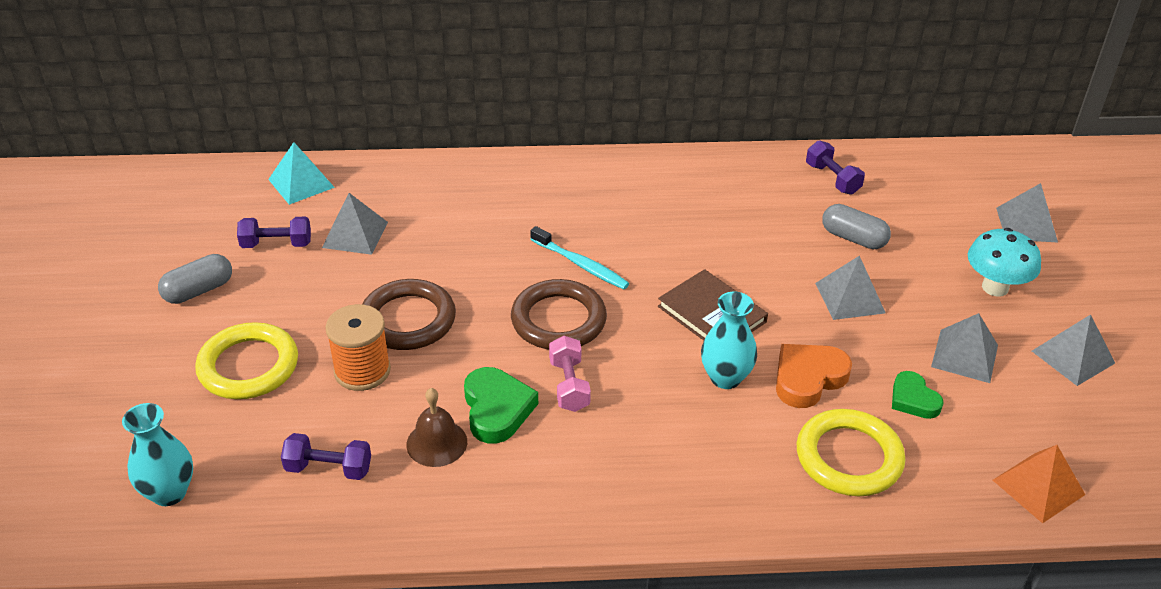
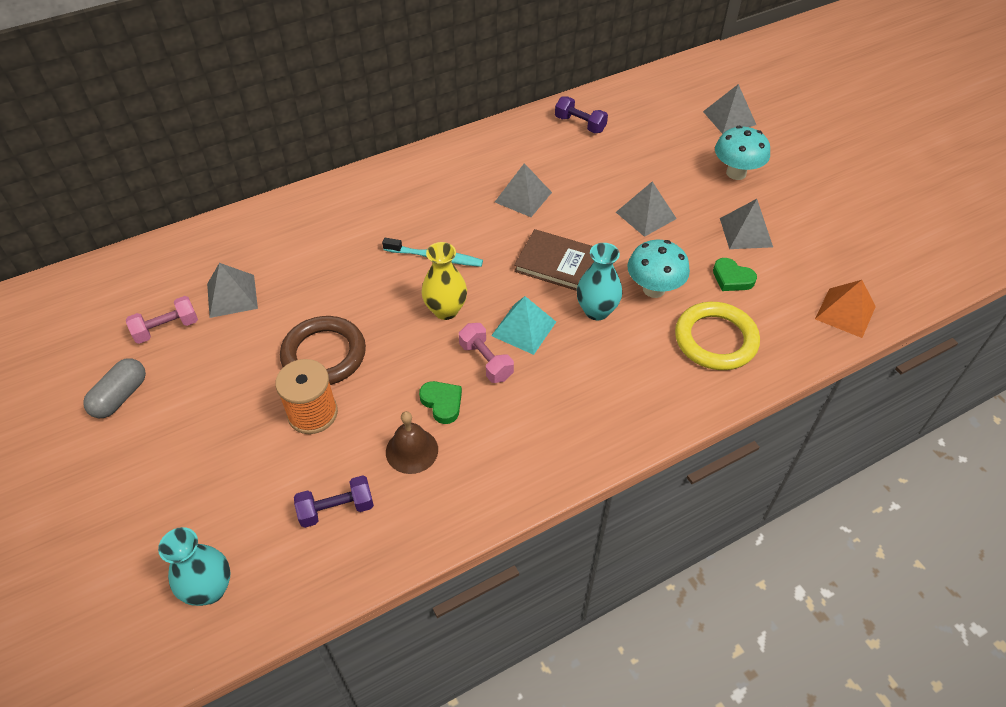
camera: 25 degrees left, 10 degrees up
(248, 366) = (210, 448): yellow ring -> none
(276, 244) = (166, 328): purple dumbbell -> pink dumbbell
(301, 183) = (154, 265): turquoise pyramid -> turquoise pyramid (524, 328)
(497, 409) = (442, 403): green heart -> green heart, size x0.66
(558, 320) = (445, 310): brown ring -> yellow vase
(808, 378) = (654, 289): orange heart -> turquoise mushroom
(853, 238) = (621, 167): grey capsule -> none
(1073, 357) = (813, 208): grey pyramid -> grey pyramid (523, 197)

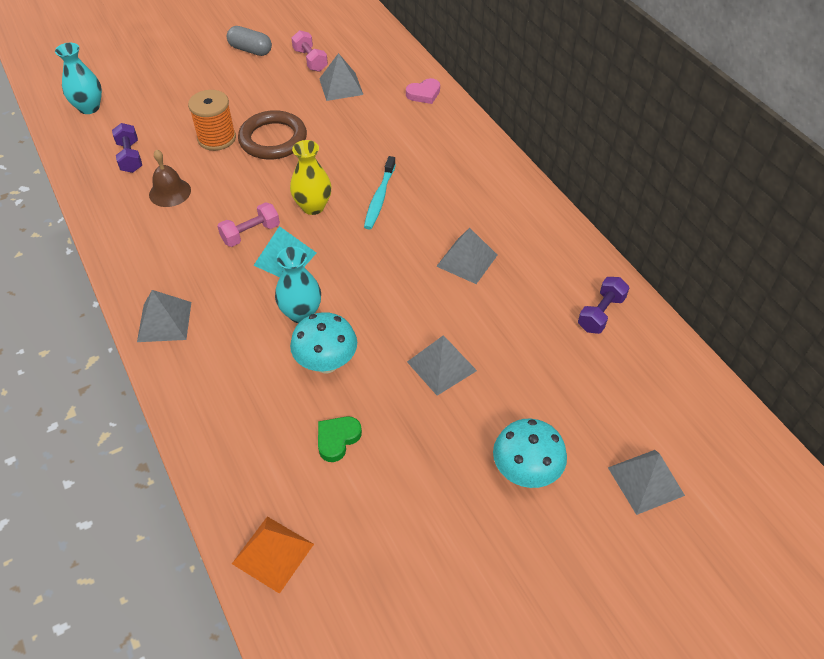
camera: 90 degrees right, 0 degrees up
(265, 223) = (424, 94): none -> pink heart
(442, 403) = (211, 208): green heart -> none
(557, 263) = (368, 285): brown book -> none
(715, 340) = (250, 411): yellow ring -> none
(746, 232) = (413, 466): grey pyramid -> grey pyramid (164, 321)

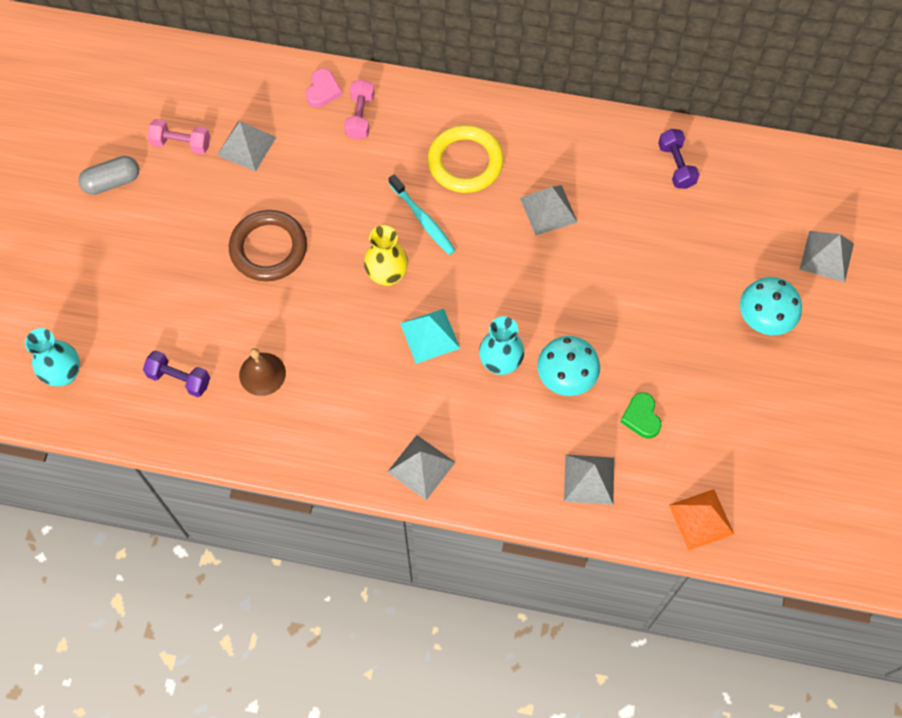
camera: 50 degrees left, 15 degrees up
(217, 138) = (222, 292): orange spool -> none
(251, 233) = (376, 342): pink dumbbell -> pink dumbbell (360, 116)
(441, 366) = (634, 304): grey pyramid -> grey pyramid (589, 479)
(452, 191) = (465, 162): none -> yellow ring

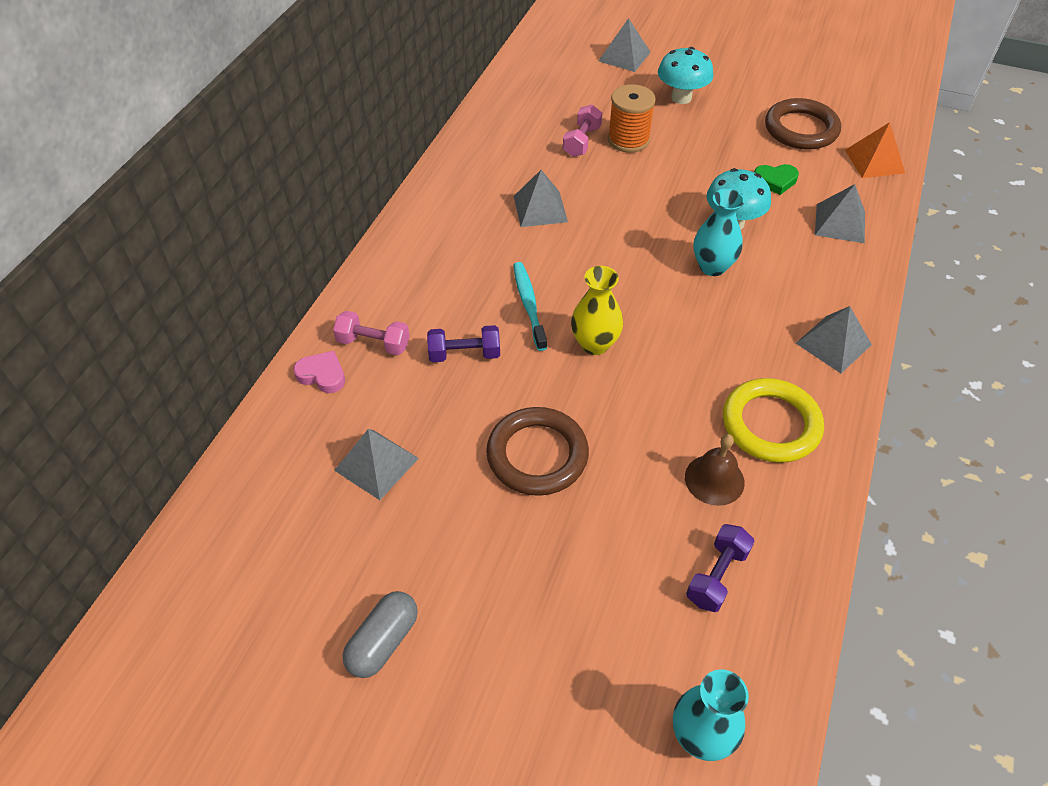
camera: 80 degrees left, 15 degrees down
(112, 182) = (383, 641): grey capsule -> grey capsule turned 45 degrees clockwise
(181, 143) = (347, 542): pink dumbbell -> pink dumbbell (582, 141)
(423, 219) = (529, 305): turquoise toothbrush -> turquoise toothbrush turned 75 degrees counterclockwise
(430, 336) = (676, 317): turquoise pyramid -> none
(465, 162) = (465, 262): yellow ring -> yellow ring (771, 424)
(674, 274) = (628, 140): none -> orange spool
(676, 165) = (512, 121): purple dumbbell -> purple dumbbell (464, 354)
(739, 444) = (801, 129): none -> brown ring

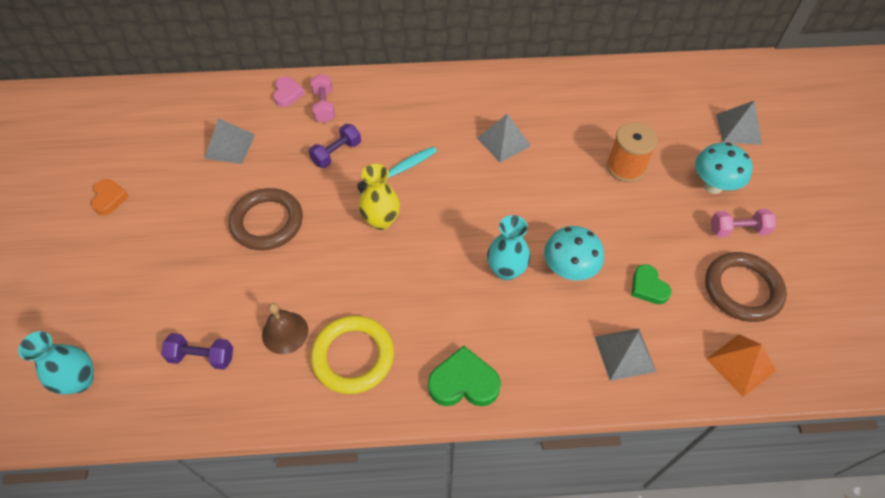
camera: 65 degrees right, 5 degrees up
(383, 641) = (109, 198): grey capsule -> orange heart
(464, 354) = (336, 153): purple dumbbell -> purple dumbbell turned 75 degrees clockwise
(582, 141) = (600, 139): pink dumbbell -> pink dumbbell (737, 230)
(833, 344) = (463, 382): grey pyramid -> green heart

